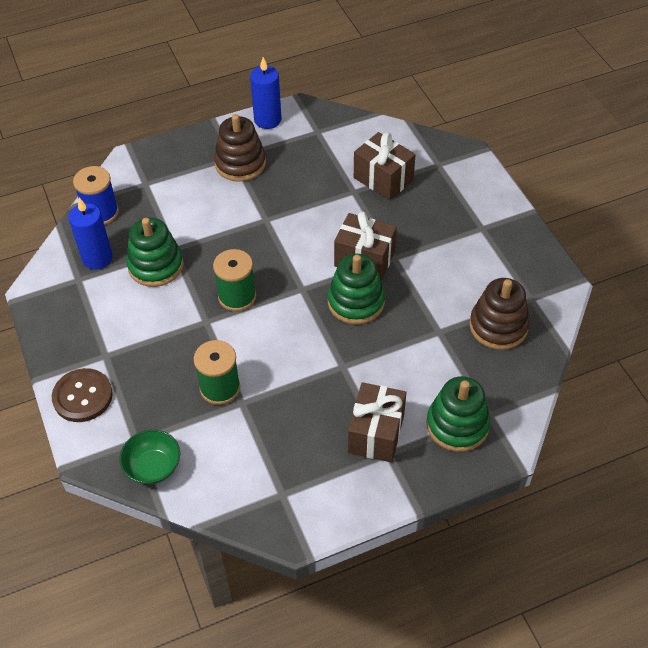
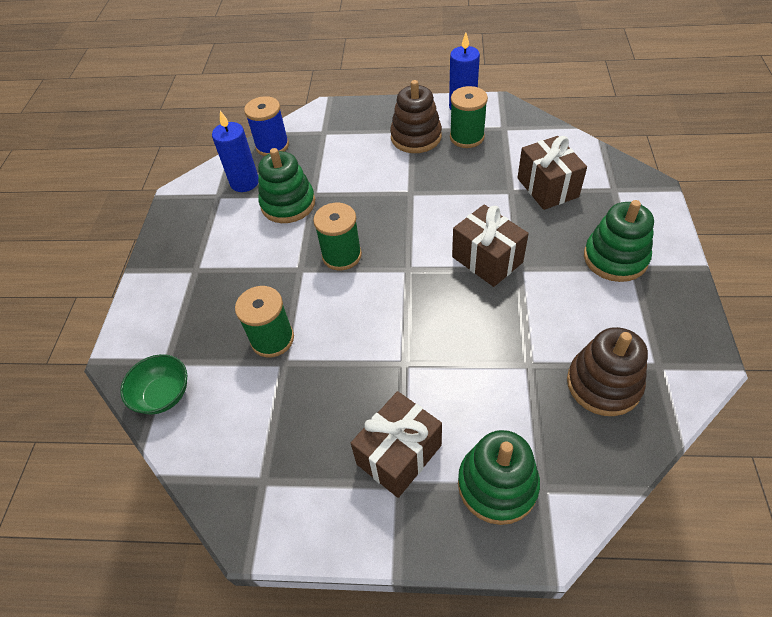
camera: 30 degrees right, 0 degrees up
(82, 396) = (151, 300): brown button -> none
(288, 150) = (467, 137): none -> green spool
(356, 302) = (454, 300): green stacking toy -> green stacking toy (615, 258)

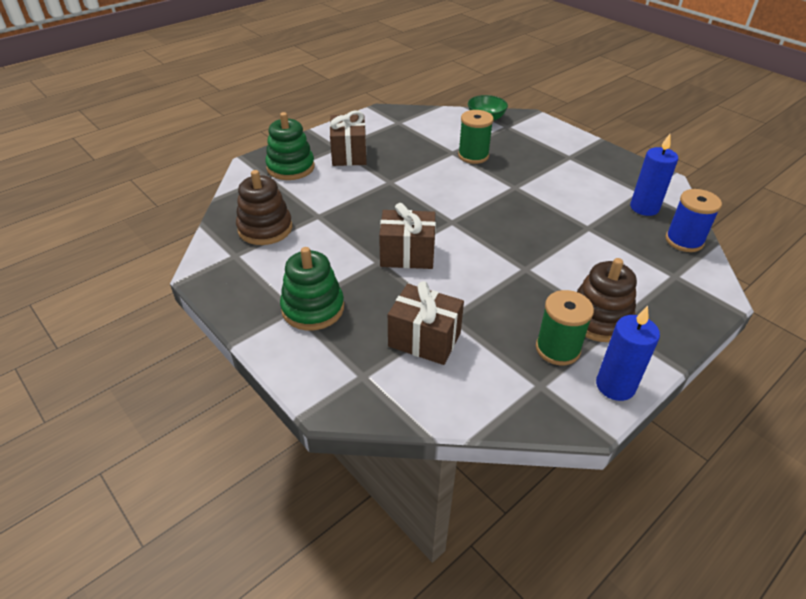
camera: 130 degrees right, 10 degrees down
(288, 204) = (590, 212): green stacking toy -> none
(341, 255) = (503, 206): green spool -> none

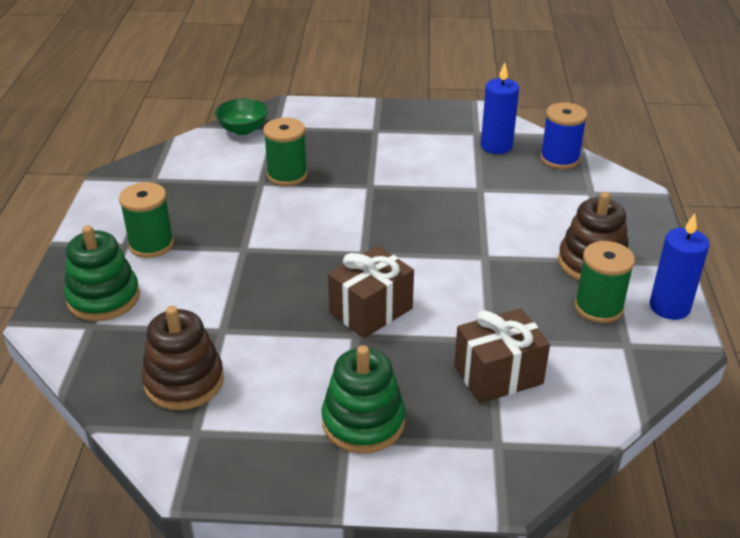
camera: 45 degrees left, 5 degrees down
(349, 154) = (151, 244): brown gift -> green spool

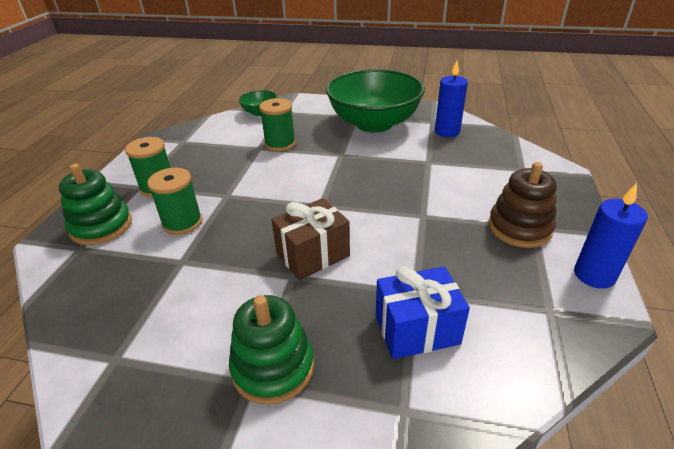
camera: 10 degrees right, 0 degrees up
(184, 381) = (128, 306): brown stacking toy -> none
(401, 139) = (374, 123): none -> green bowl
(498, 375) = (416, 329): brown gift -> blue gift
(559, 159) = (497, 143): blue spool -> none
(598, 307) = (523, 269): green spool -> green spool (182, 223)

